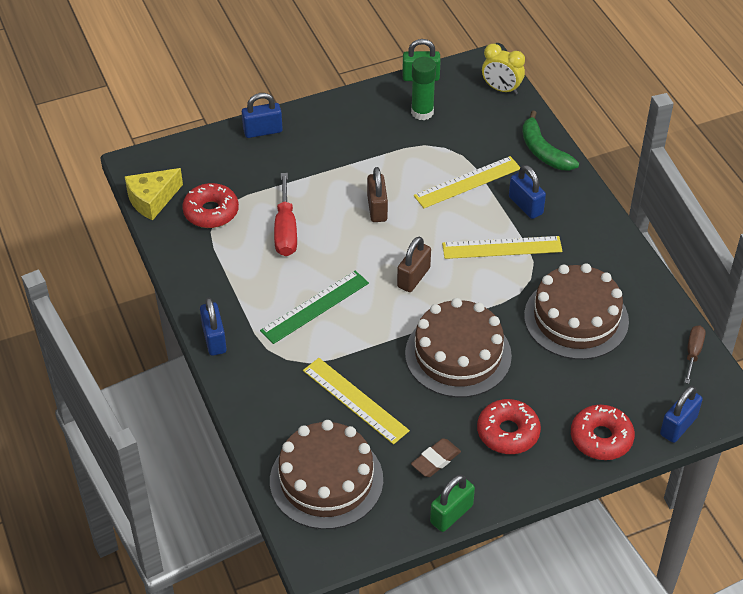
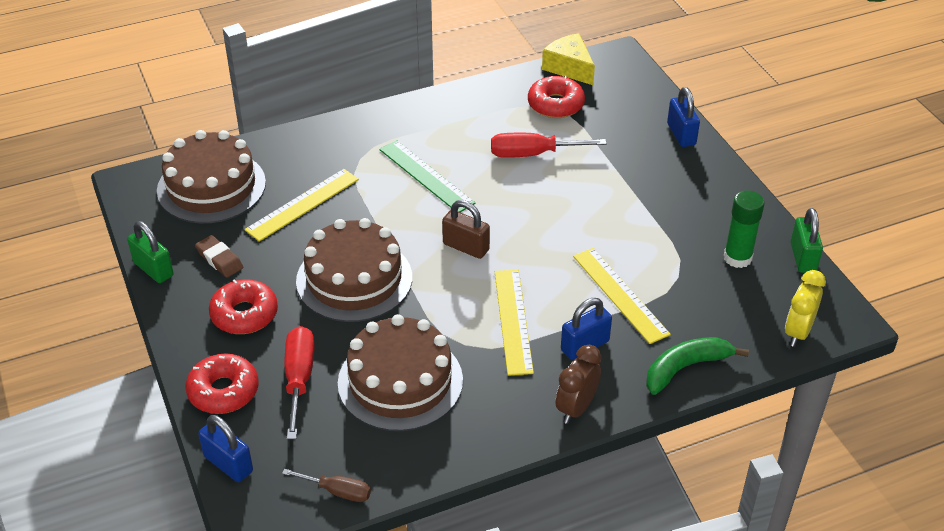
camera: 90 degrees right, 5 degrees down
(214, 339) = (388, 114): blue padlock -> none
(377, 208) = (569, 220): brown padlock -> none
(581, 386) = (299, 379): none -> red screwdriver
(590, 213) = (576, 408): none -> brown clock

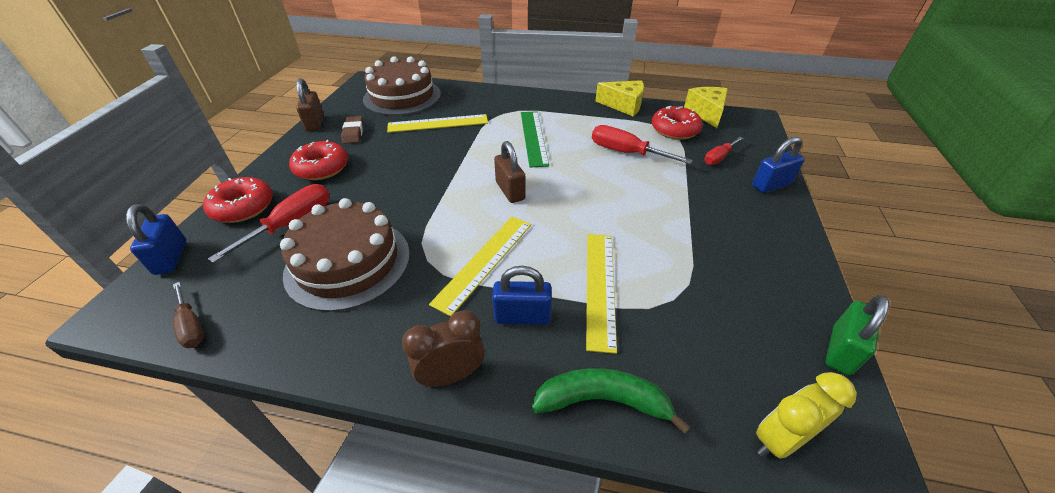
camera: 35 degrees right, 0 degrees up
(153, 269) = (315, 123): green padlock -> brown padlock
(354, 279) = (411, 177): brown cake -> none
(479, 92) = (623, 105): none -> yellow cheese
(619, 122) = (718, 158): none -> red screwdriver
(681, 134) = (771, 185): blue padlock -> blue padlock turned 45 degrees clockwise
(737, 258) = (755, 312): green glue stick -> none

